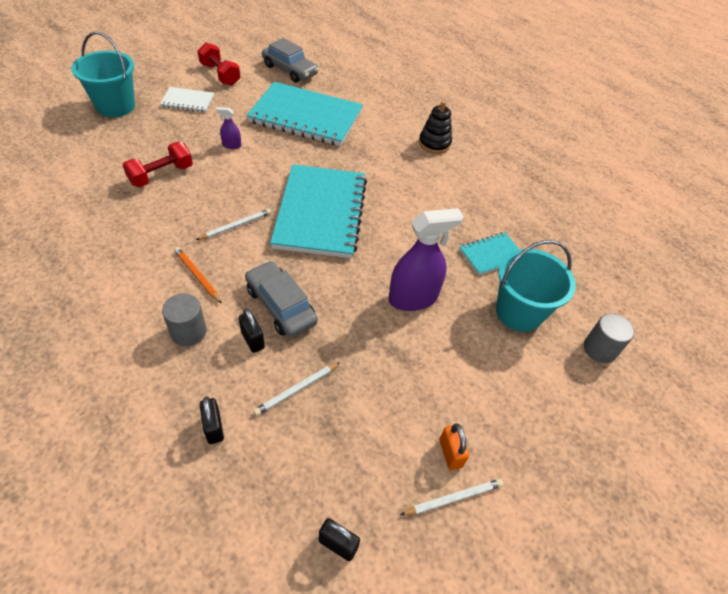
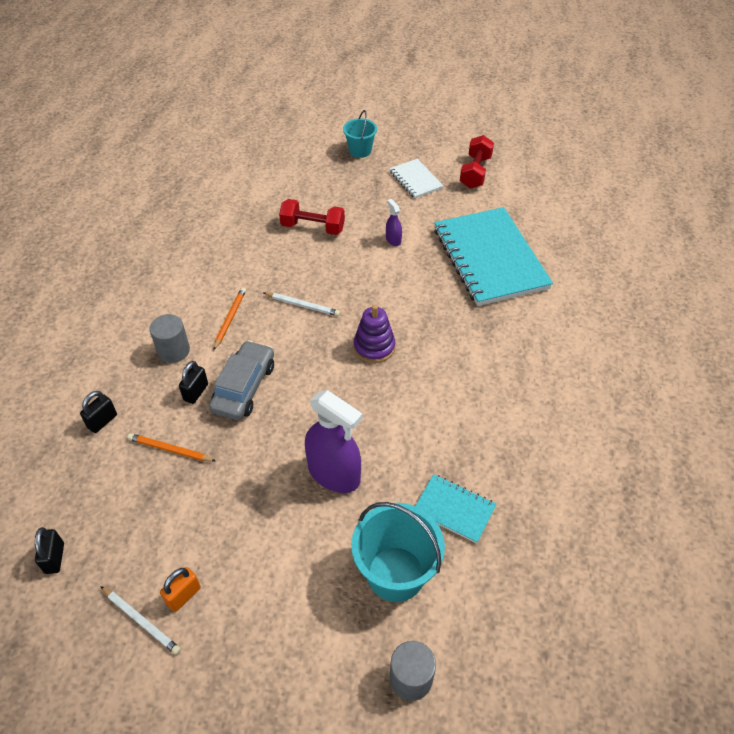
camera: 60 degrees right, 0 degrees up
(115, 106) = (360, 150): turquoise bucket -> turquoise bucket, size x0.60
(290, 70) = (543, 206): grey car -> none
(297, 390) = (170, 449): white pencil -> orange pencil
(321, 213) = (374, 347): turquoise notebook -> purple stacking toy
(434, 143) = (573, 372): black stacking toy -> none

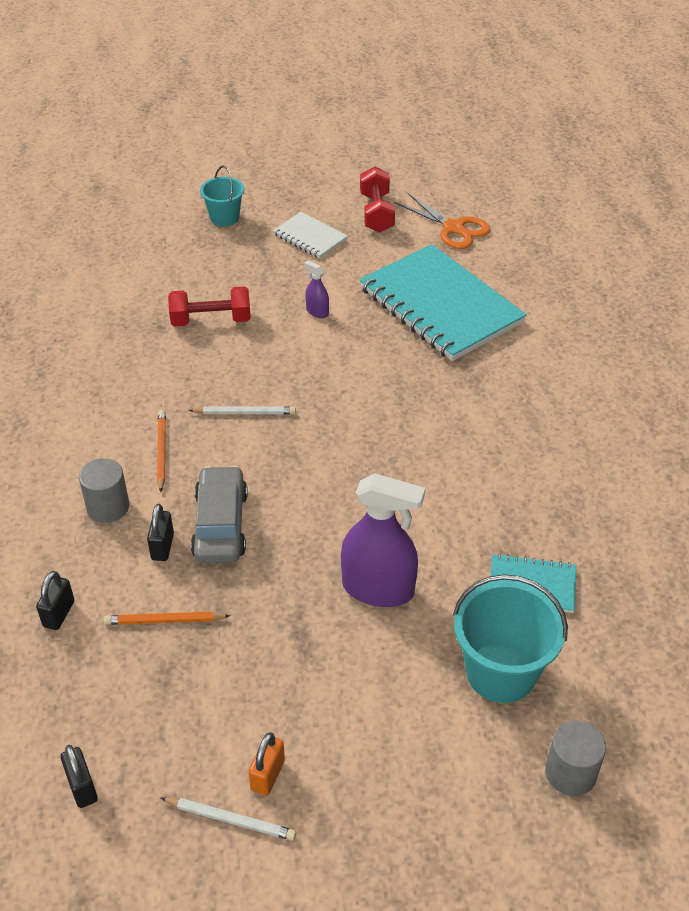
camera: 20 degrees left, 5 degrees down
(374, 347) = (355, 437): purple stacking toy -> none
(530, 198) = (453, 228): none -> orange scissors

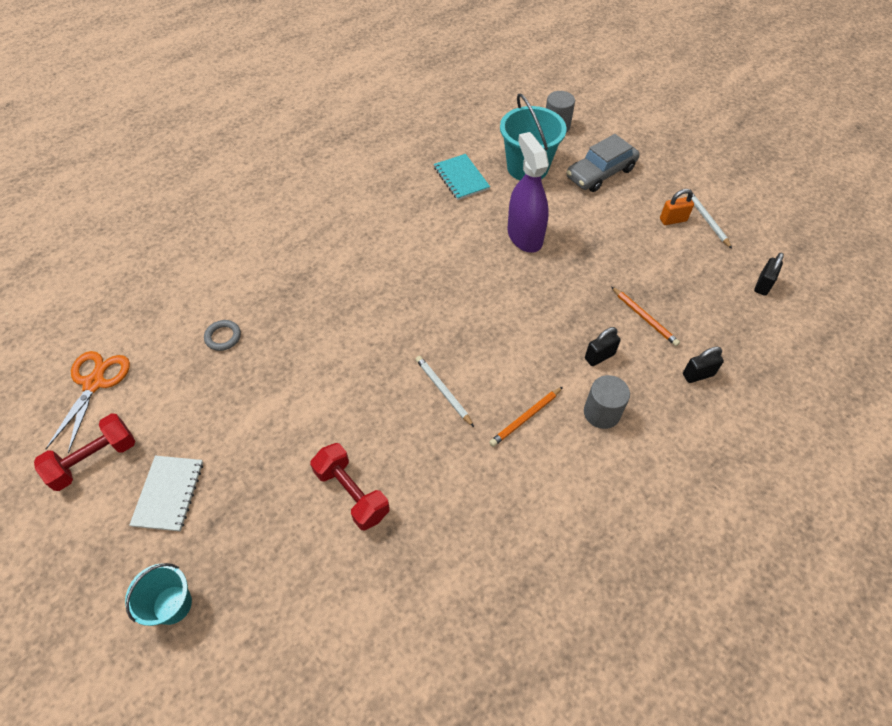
camera: 125 degrees left, 10 degrees up
(220, 524) = (553, 337): grey car -> grey car (600, 173)
(317, 312) = (285, 417): purple spray bottle -> none
(440, 306) = (223, 337): turquoise notebook -> grey ring

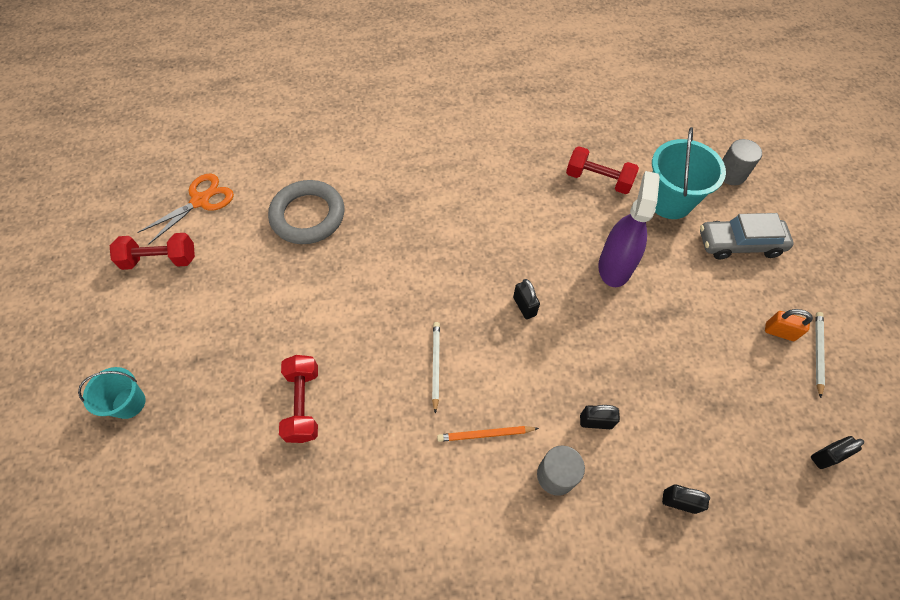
camera: 35 degrees right, 5 degrees up
(169, 494) = (185, 317): white notebook -> none
(223, 337) = (308, 215): grey ring -> grey ring, size x2.31
(461, 178) = (598, 180): turquoise notebook -> red dumbbell
(479, 304) = (524, 306): none -> black padlock
(644, 318) = (669, 412): orange pencil -> none

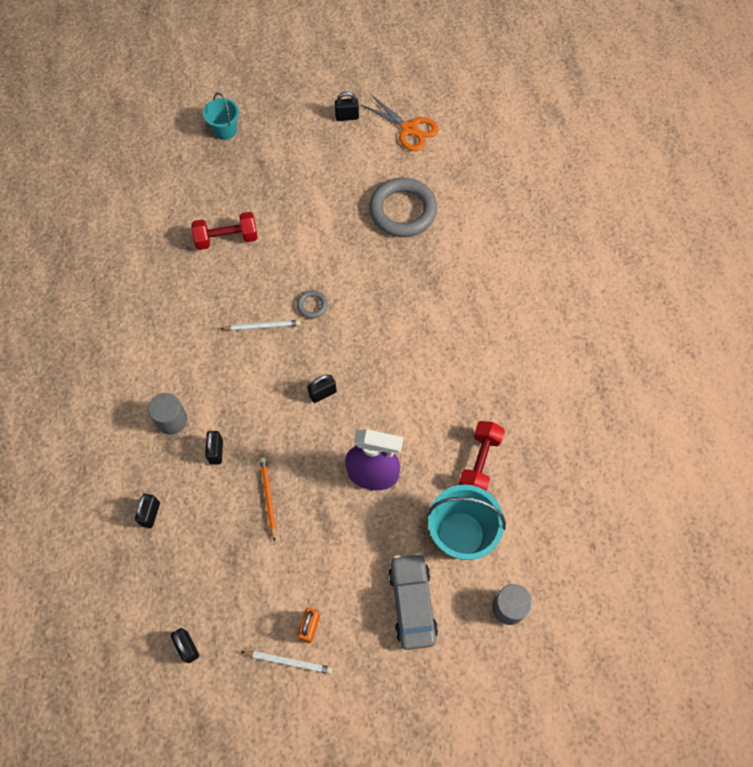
camera: 85 degrees right, 5 degrees up
(160, 260) = (347, 117): red dumbbell -> black padlock
(414, 311) = (312, 305): none -> grey ring
(485, 434) = (204, 367): orange pencil -> orange pencil (268, 497)

